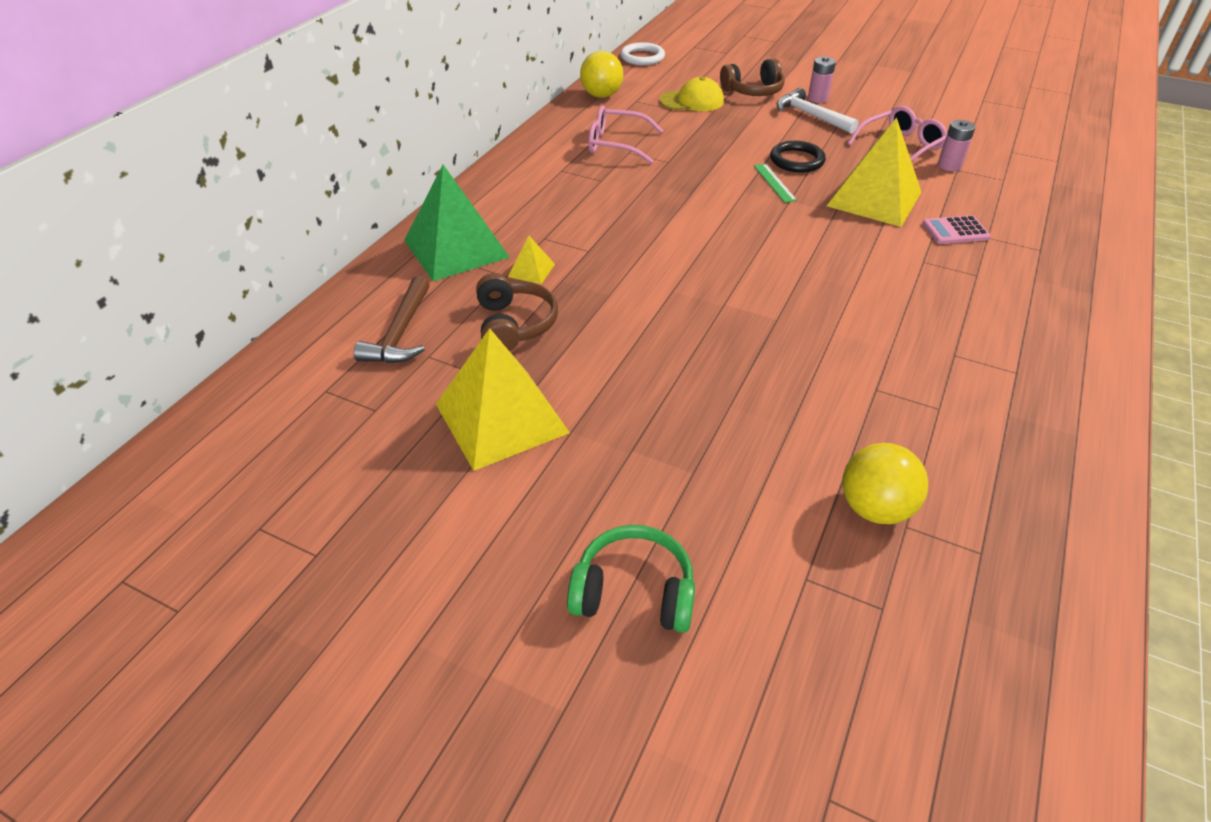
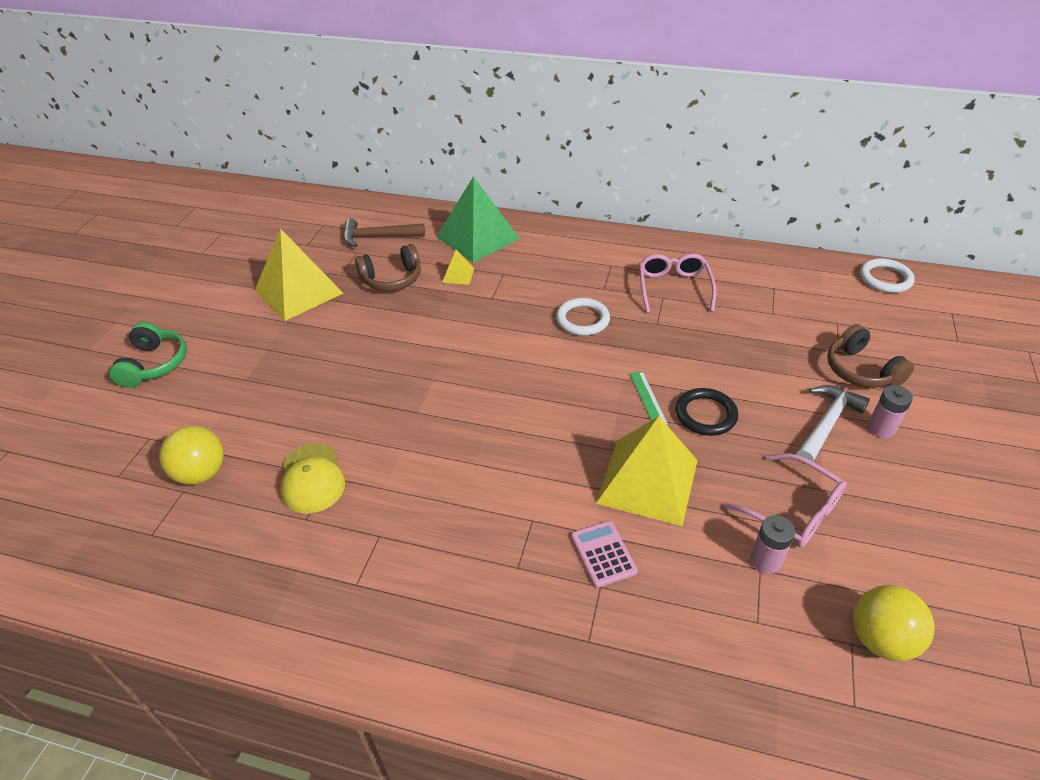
camera: 80 degrees right, 0 degrees up
(601, 95) = (770, 265): yellow ball -> yellow ball (881, 639)
(649, 199) = (582, 319): none -> white ring
(692, 101) = (800, 325): yellow cap -> yellow cap (312, 478)
(774, 182) = (648, 399): green ruler -> green ruler turned 75 degrees counterclockwise

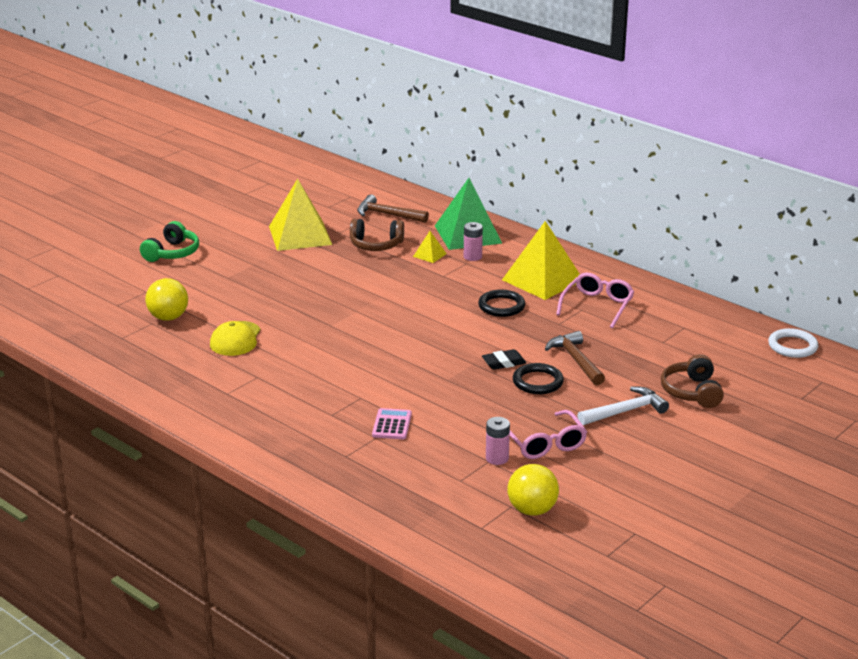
camera: 25 degrees right, 15 degrees down
(582, 319) = (501, 306): white ring -> black ring
(647, 481) = (457, 402): yellow pyramid -> yellow pyramid (542, 280)
(648, 399) = (503, 363): green ruler -> black eraser
(716, 368) = (576, 360): none -> brown hammer
(881, 428) = (664, 425): pink battery -> pink battery (472, 257)

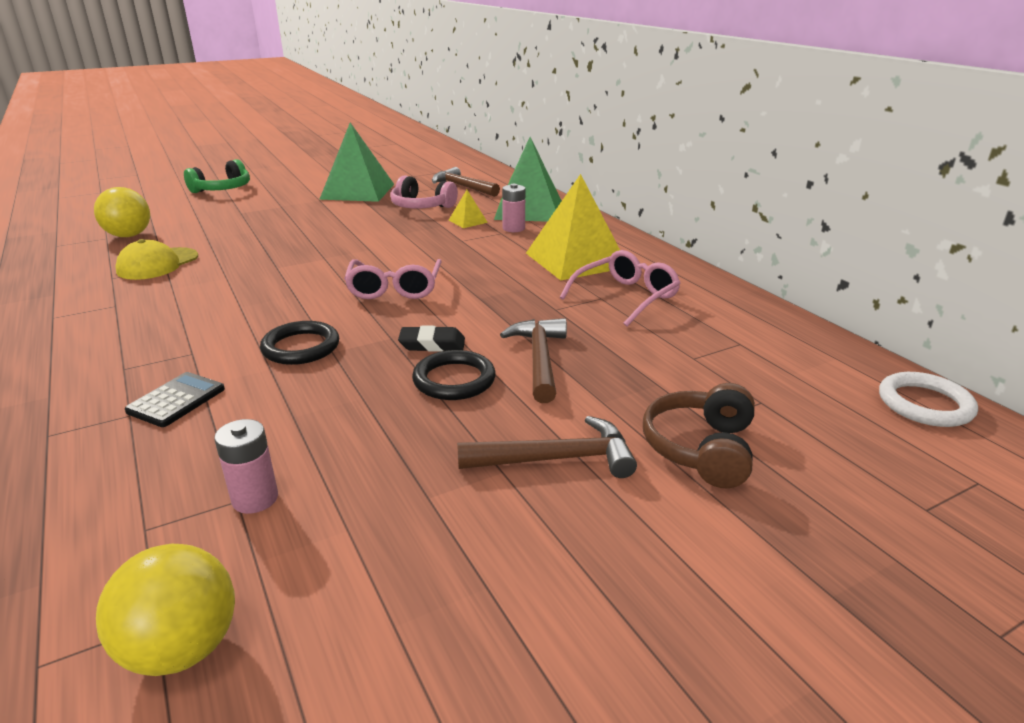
camera: 20 degrees right, 0 degrees up
(300, 235) = (358, 191): yellow pyramid -> green pyramid
(376, 245) = (421, 207): brown headphones -> pink headphones
(392, 425) = (176, 400): pink calculator -> black calculator
(501, 306) = (498, 279): black ring -> black ring (301, 347)
(544, 443) = (364, 489): pink glasses -> pink glasses (395, 288)
(625, 411) = (556, 459): white hammer -> brown hammer

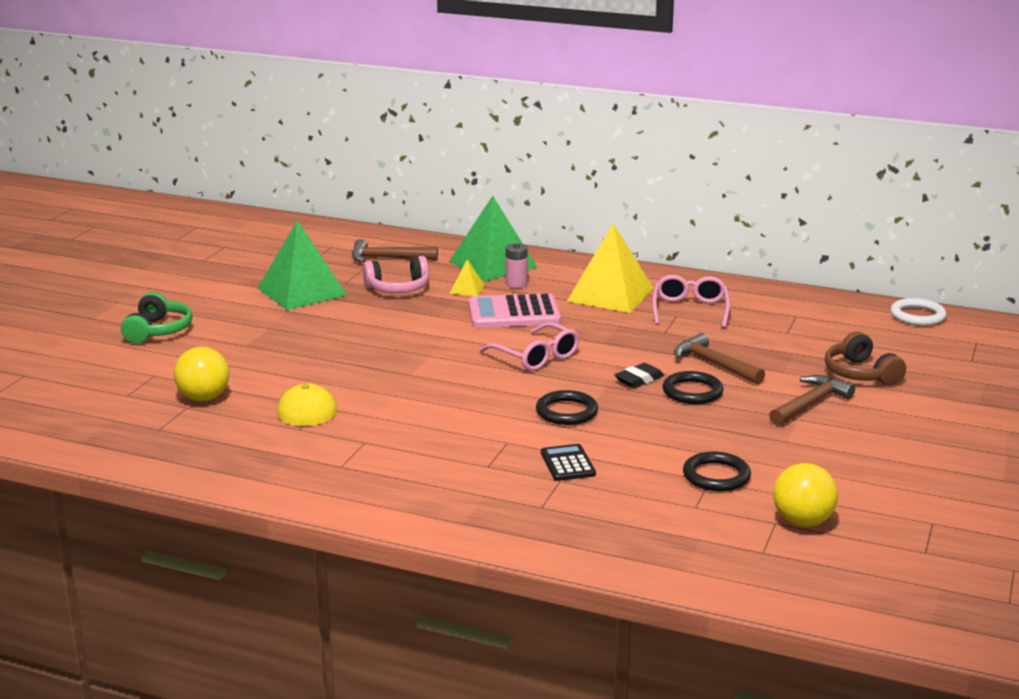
camera: 40 degrees left, 5 degrees down
(255, 499) = (716, 476): pink battery -> black ring
(461, 248) = (514, 313): none -> pink calculator

